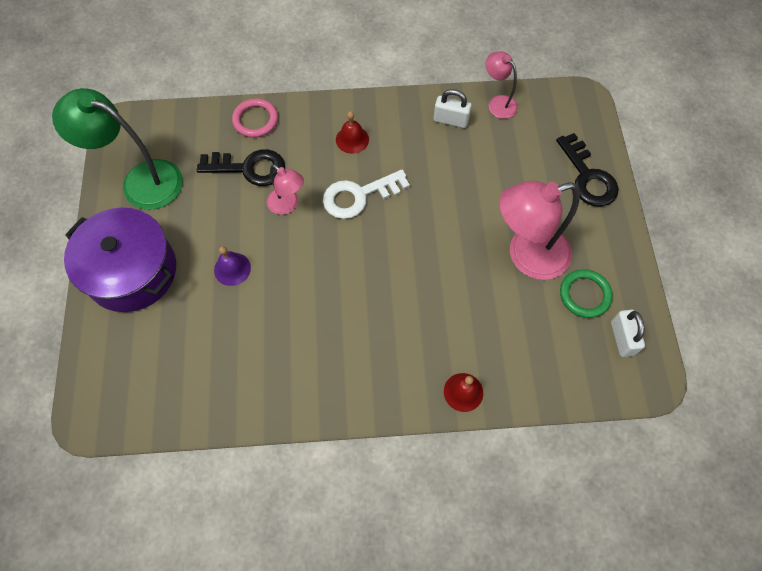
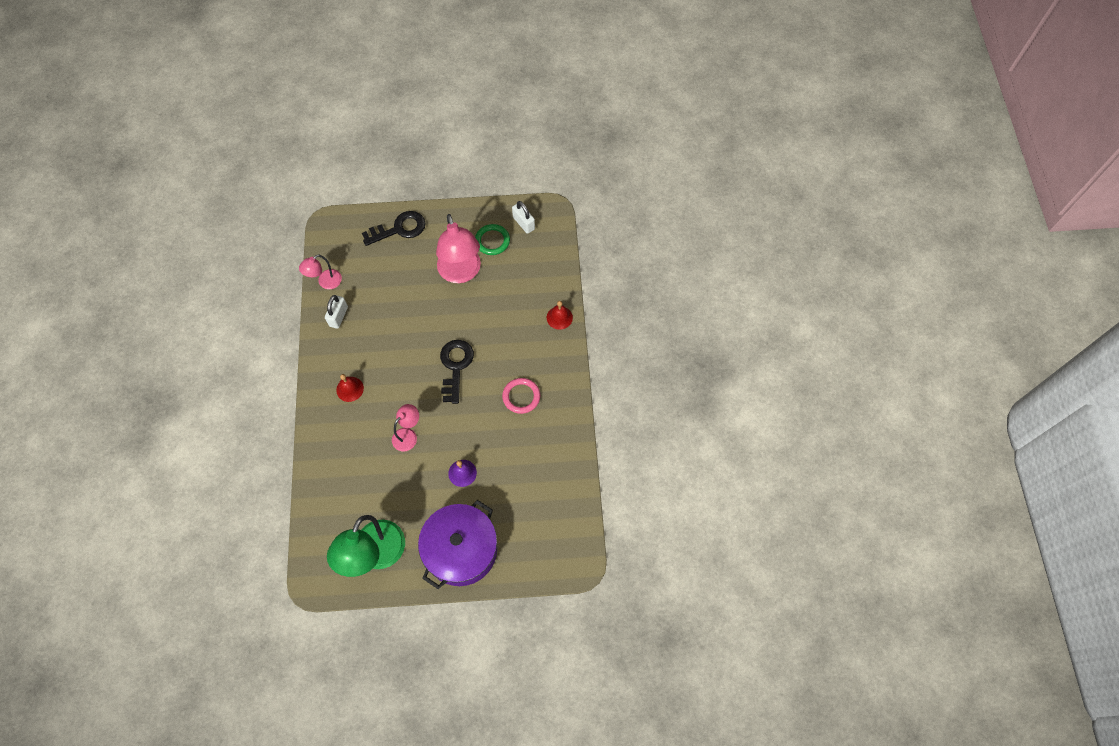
camera: 90 degrees left, 0 degrees up
(249, 168) = (370, 467): black key -> black key (455, 366)
(255, 120) = (322, 466): pink ring -> pink ring (521, 396)
(359, 196) = (403, 383): white key -> none
(622, 338) = (523, 223): white padlock -> white padlock turned 60 degrees clockwise

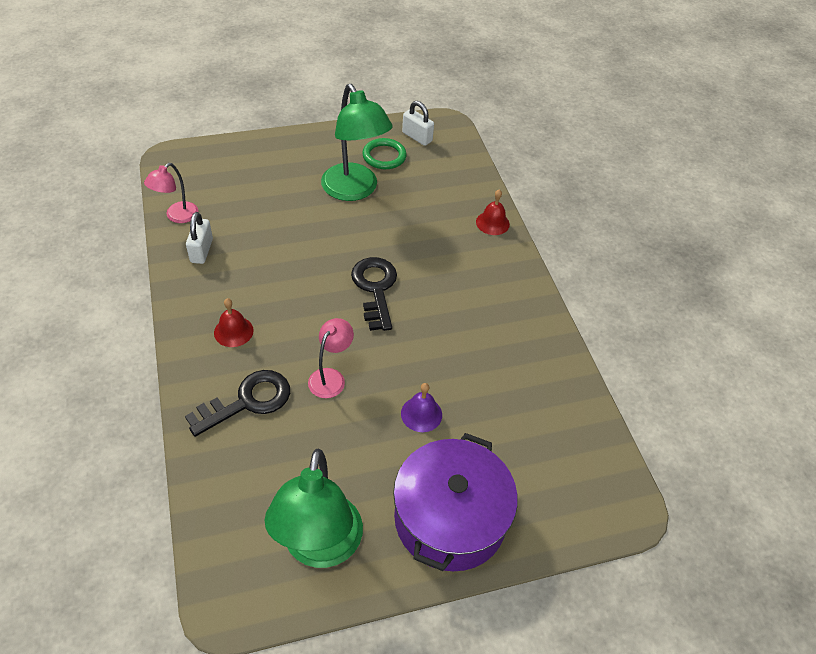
camera: 15 degrees left, 15 degrees down
(399, 229) = (264, 154): black key -> black key (247, 401)
(461, 273) = (354, 190): pink lamp -> green lamp
(521, 396) = (473, 312): pink ring -> none

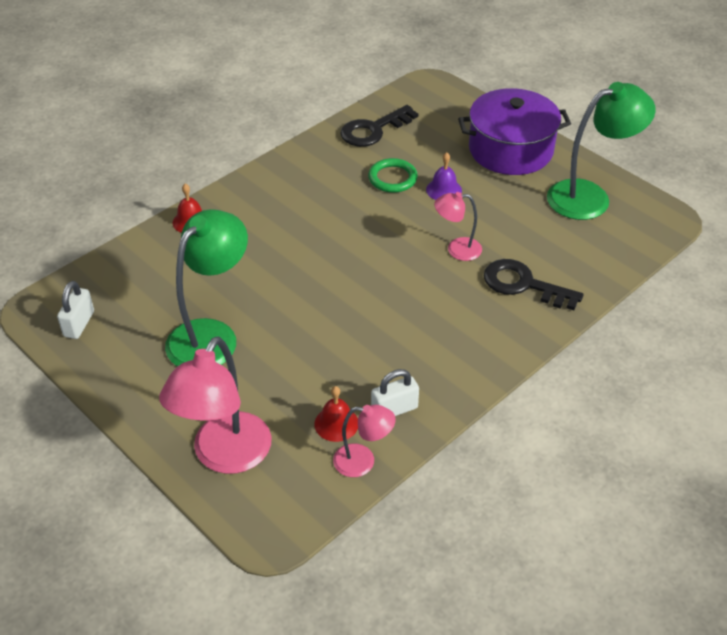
camera: 115 degrees left, 5 degrees down
(233, 331) = (467, 330): red bell -> red bell (336, 423)
(244, 160) = (225, 456): none -> pink lamp
(375, 288) = (339, 263): black key -> black key (373, 130)
(384, 156) = (134, 336): green ring -> green ring (392, 178)

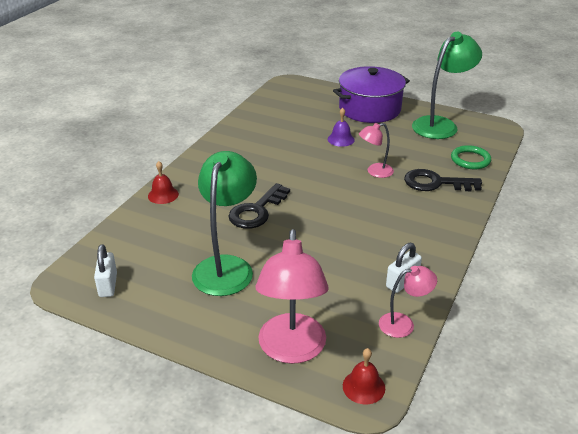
camera: 20 degrees left, 10 degrees down
(336, 423) = (365, 303): red bell -> red bell (363, 387)
(373, 130) = (267, 114): black key -> black key (257, 211)
(392, 178) = (300, 139): green ring -> green ring (470, 160)

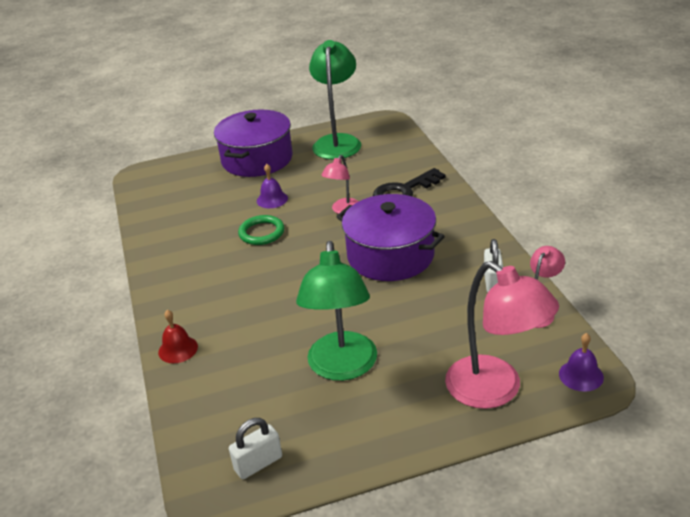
camera: 40 degrees left, 0 degrees up
(108, 285) = (258, 463): white padlock -> white padlock turned 75 degrees counterclockwise
(226, 267) = (342, 368): green lamp -> green lamp turned 150 degrees counterclockwise
(257, 211) = (293, 304): black key -> none
(360, 219) = (390, 255): none -> purple pot
(363, 387) = (581, 375): red bell -> purple bell
(470, 160) = (402, 158): green ring -> green ring (261, 233)

